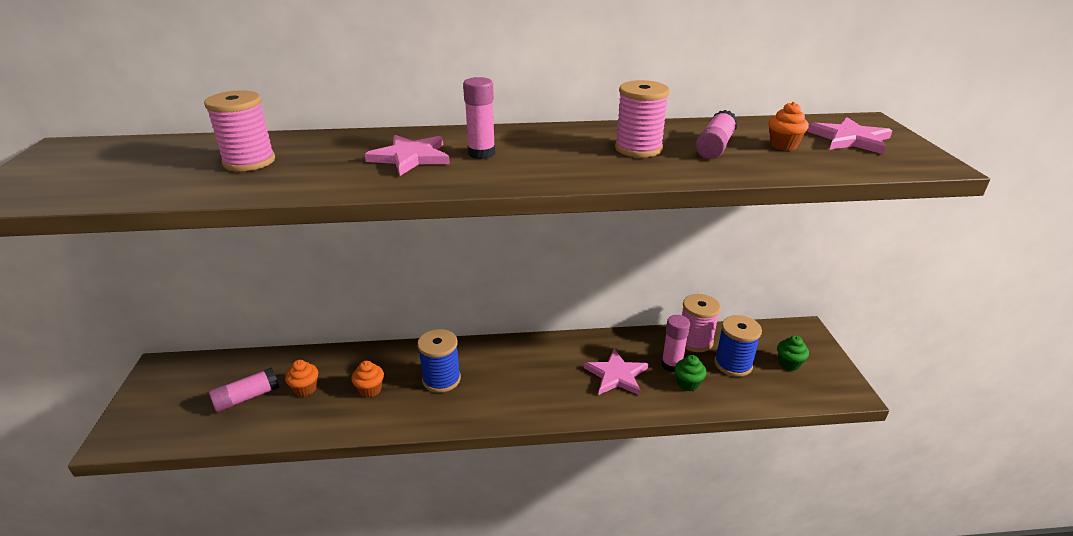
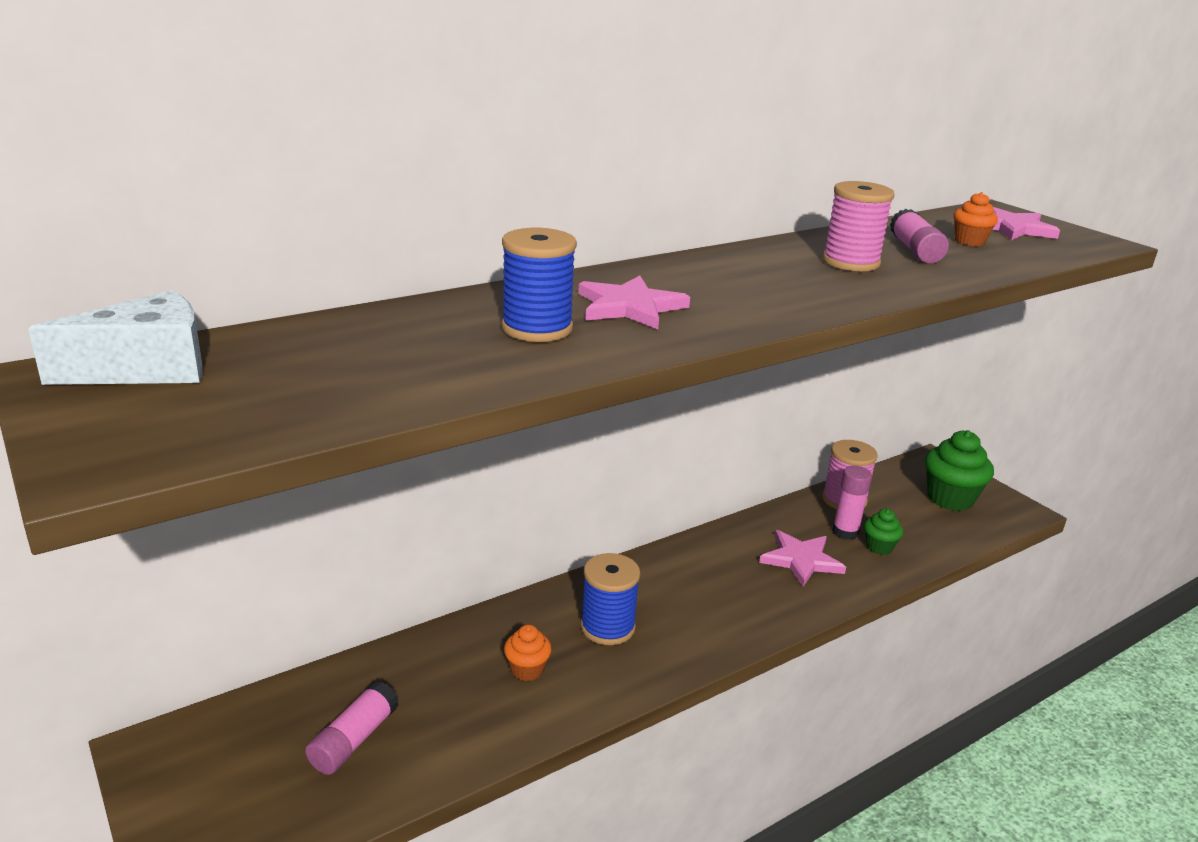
camera: 30 degrees left, 5 degrees down
(98, 151) = (147, 368): none -> white cheese
(249, 161) = (429, 344): pink spool -> none
(305, 389) = (432, 699): orange cupcake -> none
(481, 153) = (702, 290): pink glue stick -> none
(733, 364) = (902, 514): blue spool -> blue spool (537, 328)
(789, 364) = (950, 498): green cupcake -> green cupcake, size x1.86

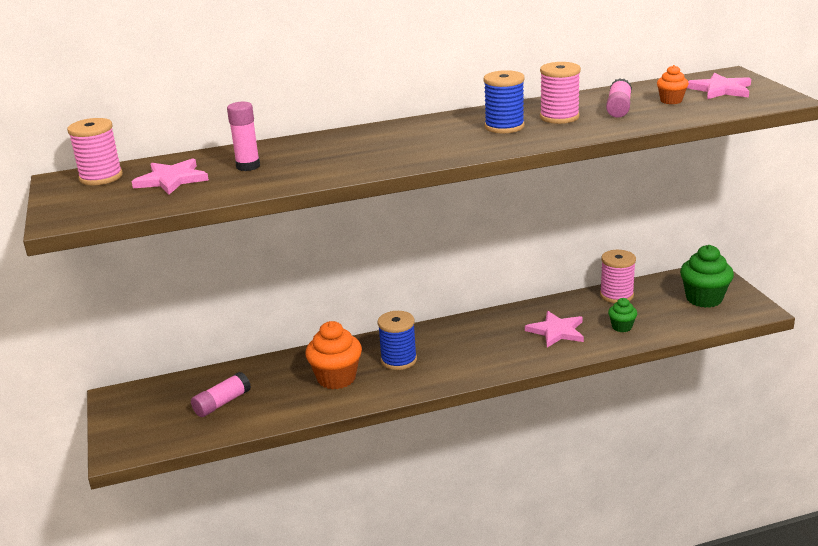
camera: 20 degrees right, 0 degrees up
(147, 368) = (101, 177): white cheese -> pink spool
(527, 670) = (336, 378): orange cupcake -> orange cupcake, size x1.86
(537, 328) = (313, 159): blue spool -> blue spool (504, 127)
(630, 307) = (379, 147): pink star -> pink star (171, 179)
(845, 532) = (602, 316): pink glue stick -> pink glue stick (248, 166)

